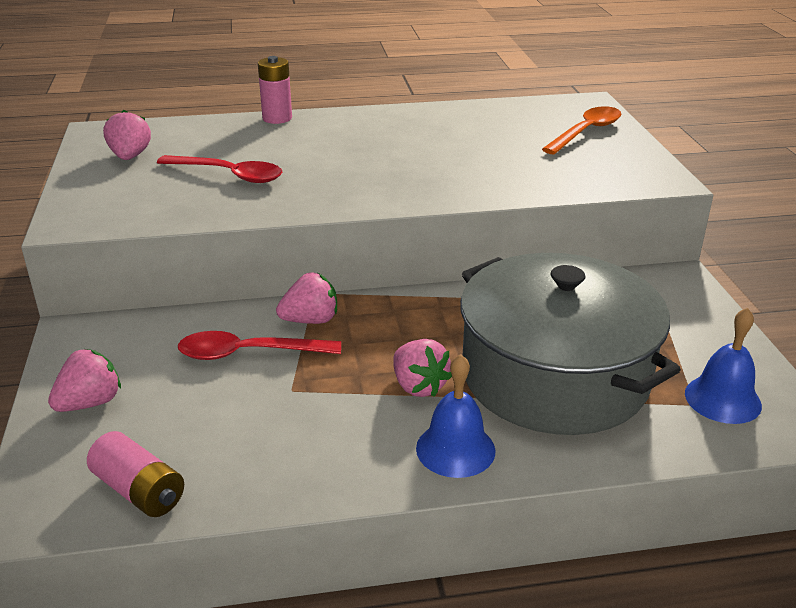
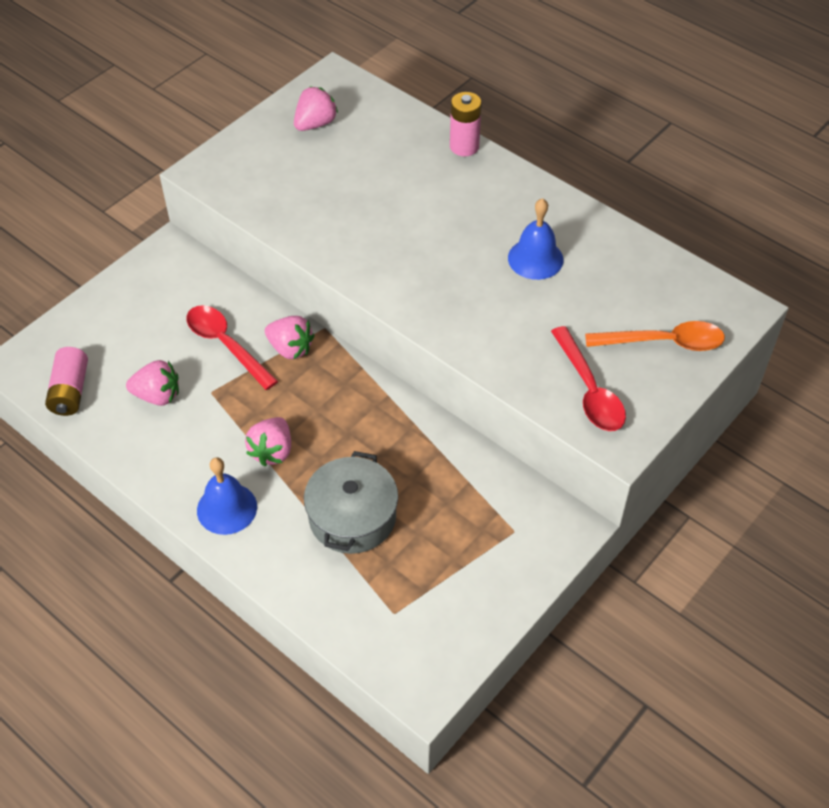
camera: 50 degrees right, 20 degrees up
(90, 403) = (116, 312): pink strawberry -> pink strawberry (157, 396)
(228, 175) = (344, 191): red spoon -> red spoon (589, 390)
(554, 376) = (352, 517): grey pot -> grey pot, size x0.55
(722, 399) = (415, 627): blue bell -> blue bell (535, 259)

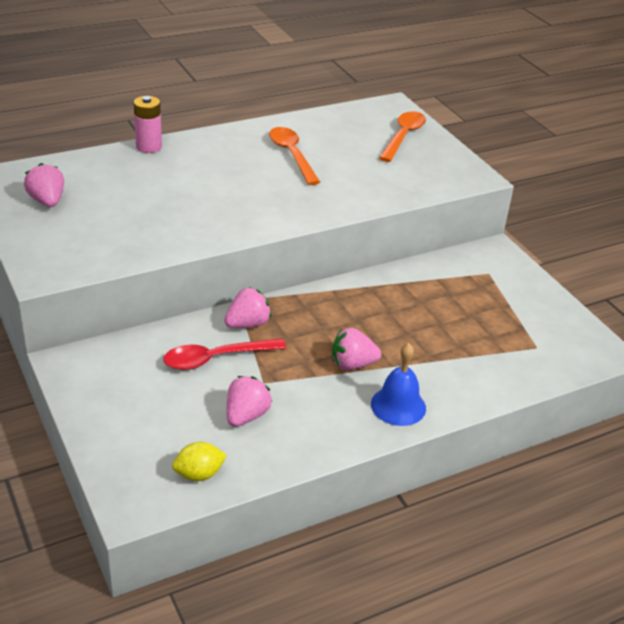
camera: 70 degrees left, 15 degrees down
(70, 391) = (199, 474): pink battery -> yellow lemon
(272, 451) = (352, 364): pink strawberry -> pink strawberry turned 135 degrees clockwise
(352, 517) = (440, 341): grey pot -> none
(535, 259) = (292, 155): blue bell -> orange spoon
(589, 390) = (427, 173): red spoon -> none

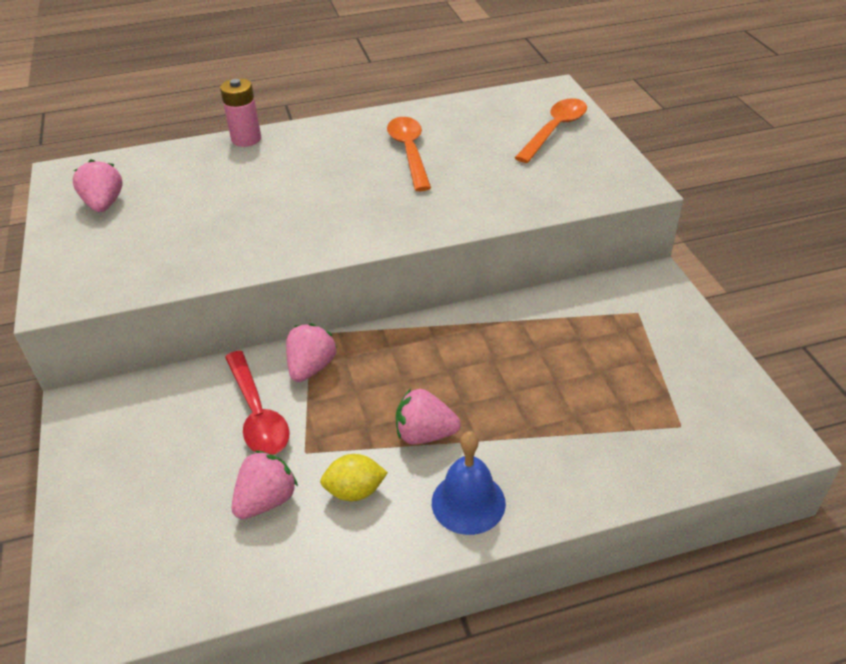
camera: 15 degrees right, 5 degrees up
(199, 474) = (177, 585): yellow lemon -> yellow lemon (355, 491)
(216, 358) = (257, 413): red spoon -> red spoon turned 105 degrees counterclockwise
(248, 324) = (311, 367): pink strawberry -> pink strawberry turned 45 degrees counterclockwise

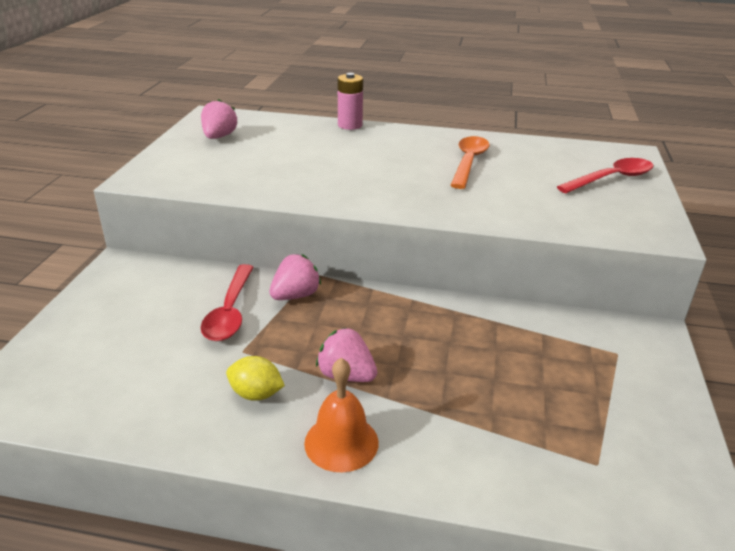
camera: 25 degrees right, 10 degrees down
(266, 500) = (185, 373): pink strawberry -> none
(468, 502) = (341, 442): blue bell -> orange bell
(554, 130) = (611, 179): orange spoon -> red spoon

